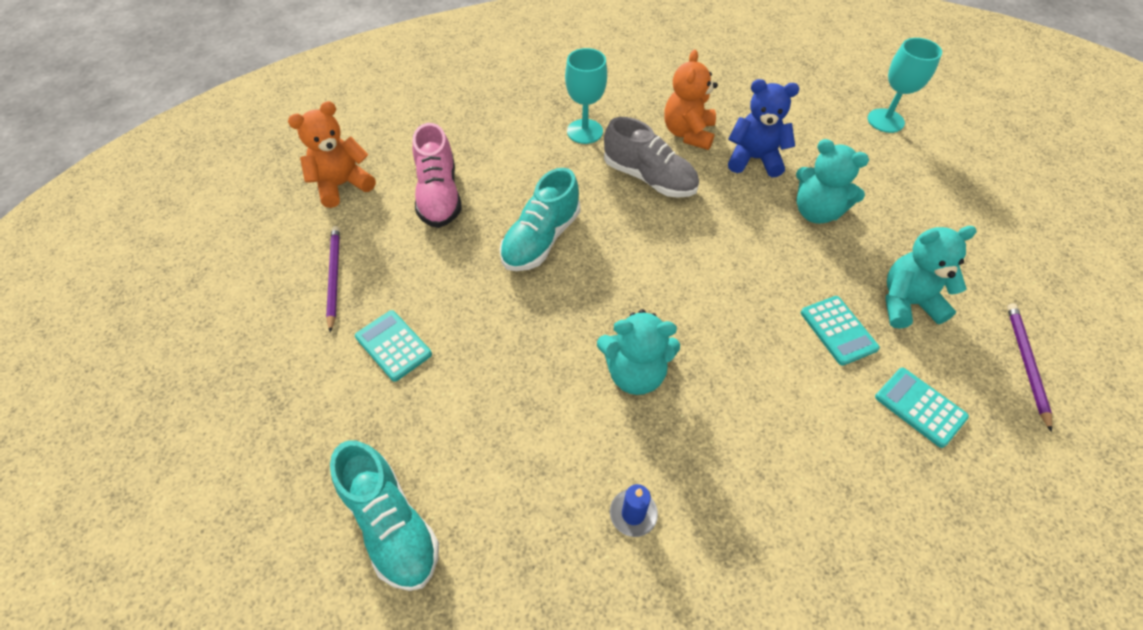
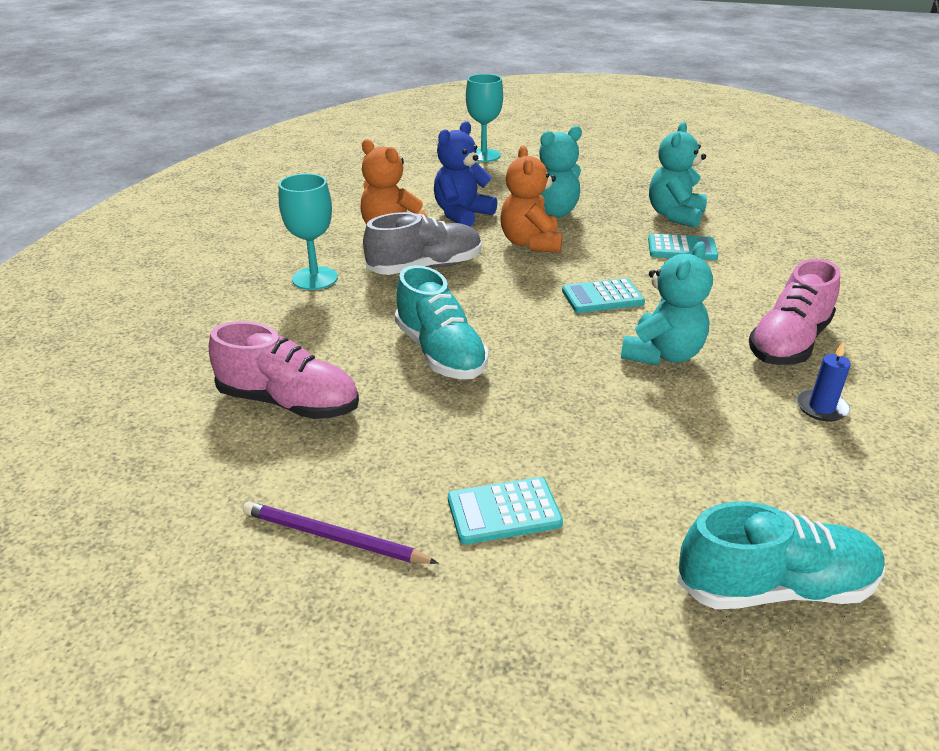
camera: 60 degrees left, 20 degrees down
(342, 185) = (162, 482): orange teddy bear -> orange teddy bear (530, 243)
(725, 464) = (788, 343): none -> pink shoe
(920, 407) = (773, 246): turquoise calculator -> turquoise calculator (602, 297)
(1026, 363) = (756, 200): purple pencil -> none

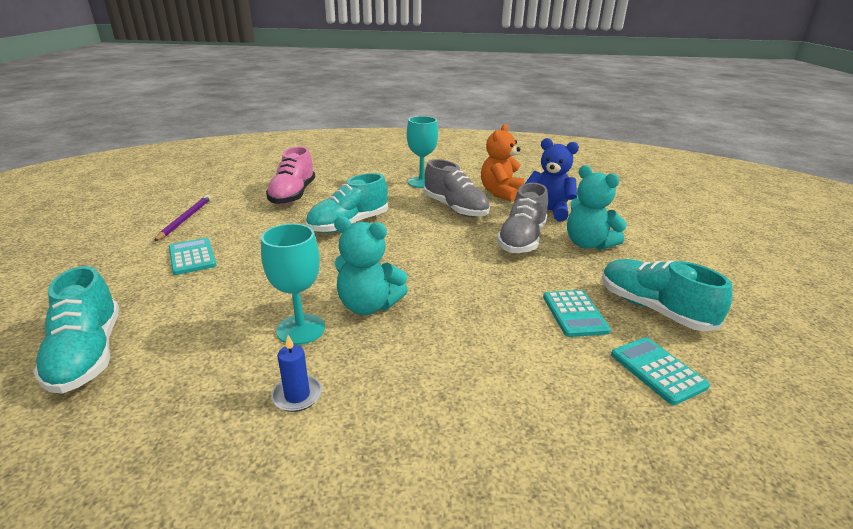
camera: 75 degrees right, 5 degrees down
(483, 155) = (673, 208): turquoise goblet -> turquoise goblet (300, 329)
(530, 243) = (522, 240): orange teddy bear -> grey shoe
(602, 297) = (449, 275): turquoise calculator -> turquoise calculator (657, 370)
(675, 215) = (653, 309): turquoise teddy bear -> turquoise shoe
(788, 343) = (410, 380): pink shoe -> none

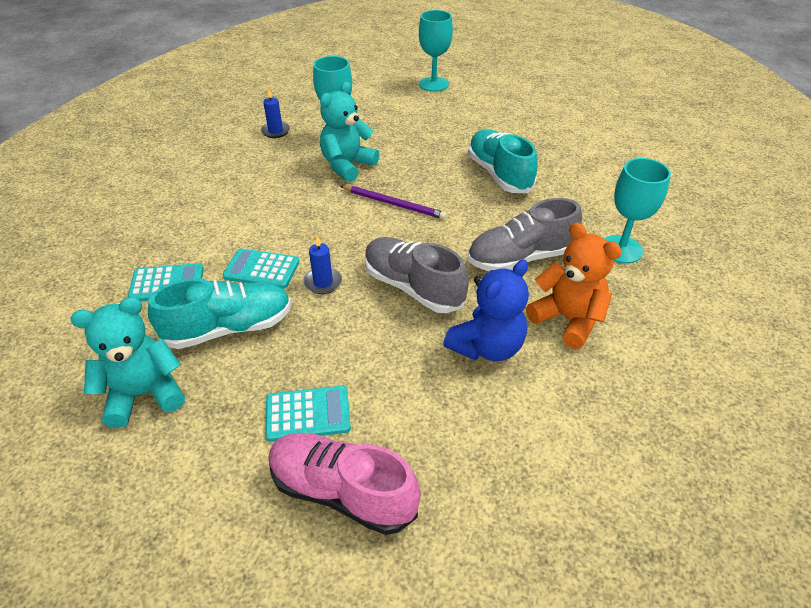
camera: 110 degrees right, 15 degrees up
(87, 354) = (360, 75): turquoise shoe -> none
(143, 282) = (433, 84): none -> turquoise goblet
(185, 219) = (539, 95): purple pencil -> purple pencil (394, 204)
(192, 257) = (463, 99): turquoise calculator -> turquoise calculator (308, 414)
(293, 195) = (588, 148): pink shoe -> pink shoe (342, 491)
(556, 277) = (323, 282): none -> blue candle
(588, 244) = (376, 343): turquoise teddy bear -> turquoise teddy bear (144, 394)

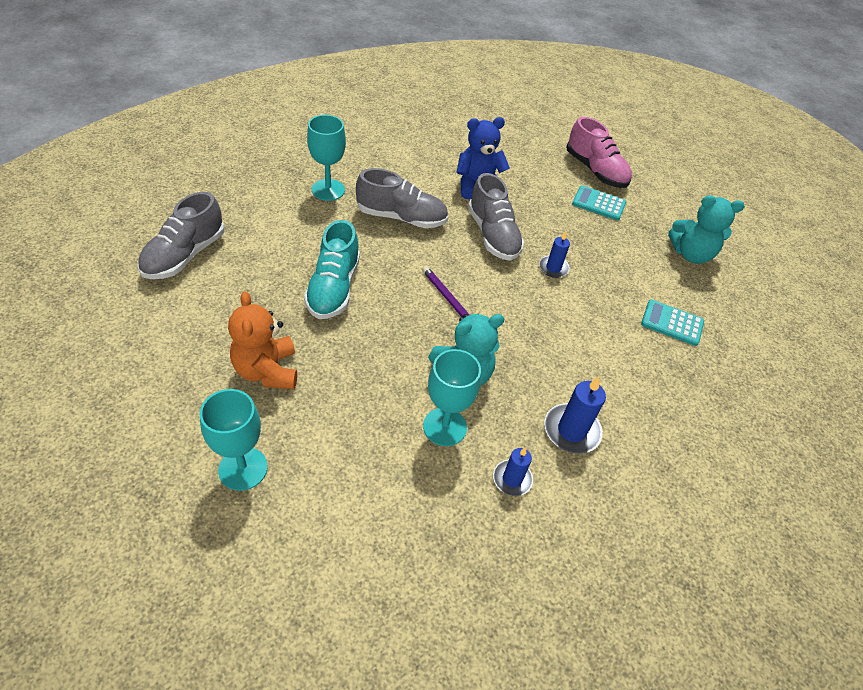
camera: 155 degrees left, 5 degrees up
(229, 328) = (631, 268): turquoise shoe -> none
(244, 166) = (571, 430): none -> blue candle
(261, 269) = (595, 300): turquoise calculator -> none
(567, 319) = (416, 175): orange teddy bear -> orange teddy bear (267, 371)
(627, 147) = (184, 255): none -> grey shoe

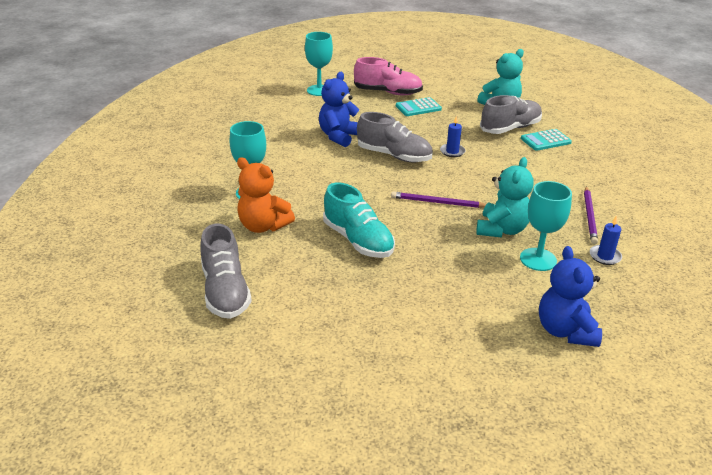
camera: 40 degrees left, 15 degrees down
(243, 468) = (484, 363): turquoise goblet -> turquoise goblet (319, 90)
(267, 371) = (403, 308): orange teddy bear -> orange teddy bear (263, 226)
(349, 507) = (565, 331): none -> blue teddy bear
(401, 217) = (327, 179): grey shoe -> grey shoe (510, 128)
(571, 430) = (589, 216): blue candle -> purple pencil

